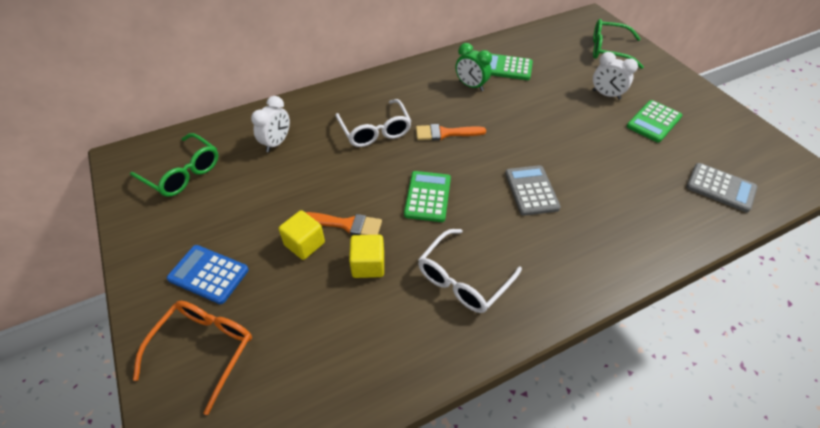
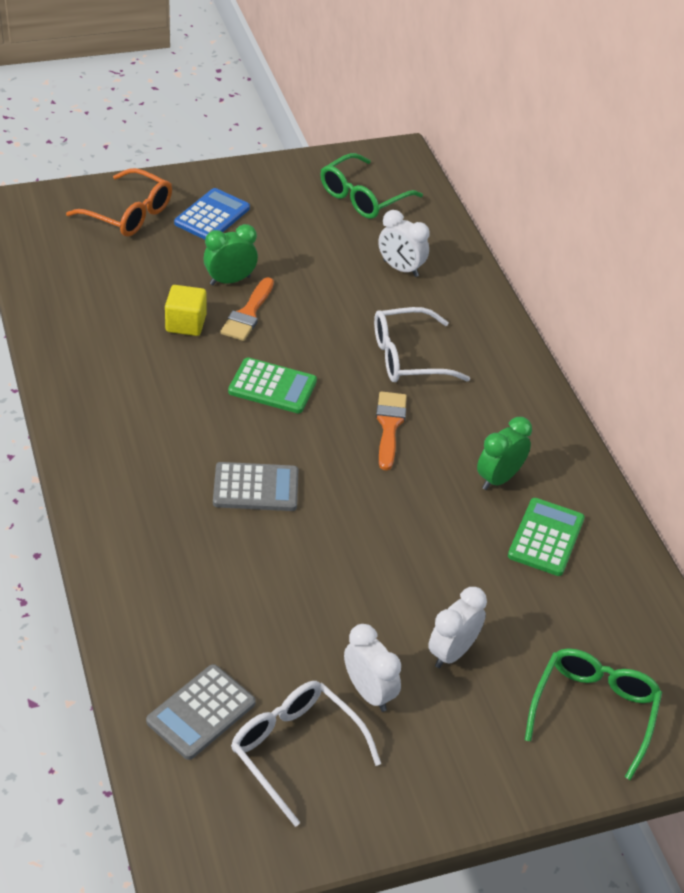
camera: 95 degrees right, 5 degrees down
(304, 244) = (230, 280): yellow cube -> green clock
(463, 279) = (141, 392): white glasses -> white glasses (295, 750)
(653, 122) = (369, 692): green calculator -> white clock

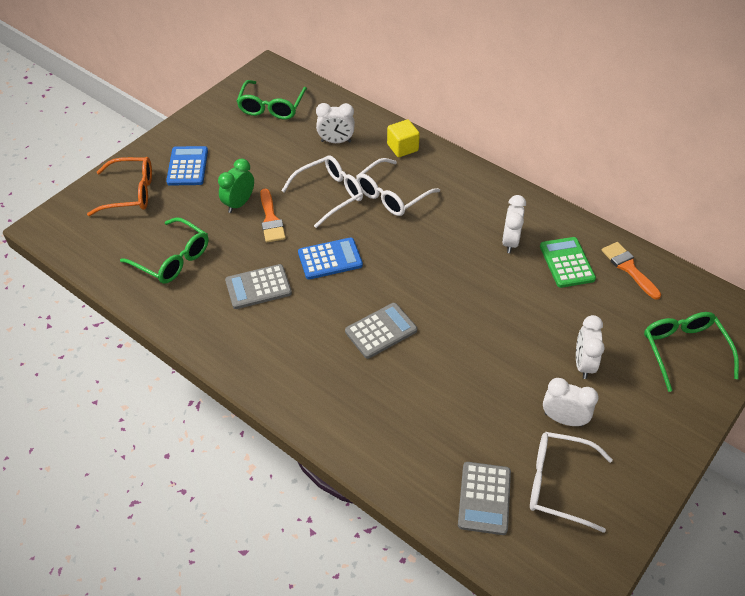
camera: 30 degrees left, 5 degrees up
(110, 300) = (172, 259): none -> green glasses
(169, 374) = (258, 287): none -> grey calculator
(186, 323) = (237, 248): yellow cube -> yellow cube (402, 148)
(272, 386) = (330, 259): green calculator -> blue calculator
(337, 321) = (329, 194): none -> white glasses
(389, 426) = (421, 245): orange brush -> orange brush (628, 268)
(499, 478) = (510, 242): green clock -> white clock

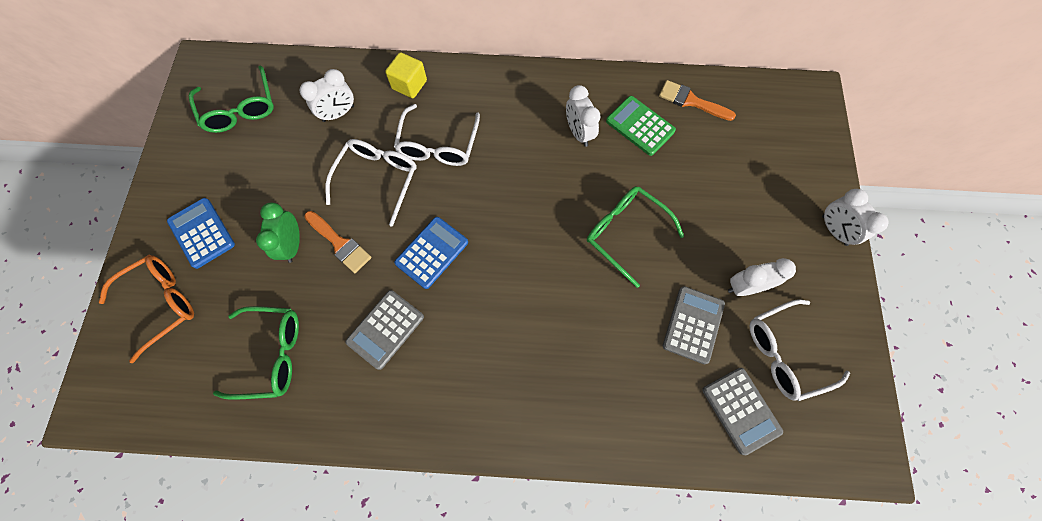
camera: 35 degrees left, 20 degrees up
(381, 331) = (536, 301): grey calculator -> grey calculator (693, 324)
(583, 364) = (723, 221): white clock -> white clock (834, 230)
(684, 350) = (786, 157): green glasses -> green glasses (625, 233)

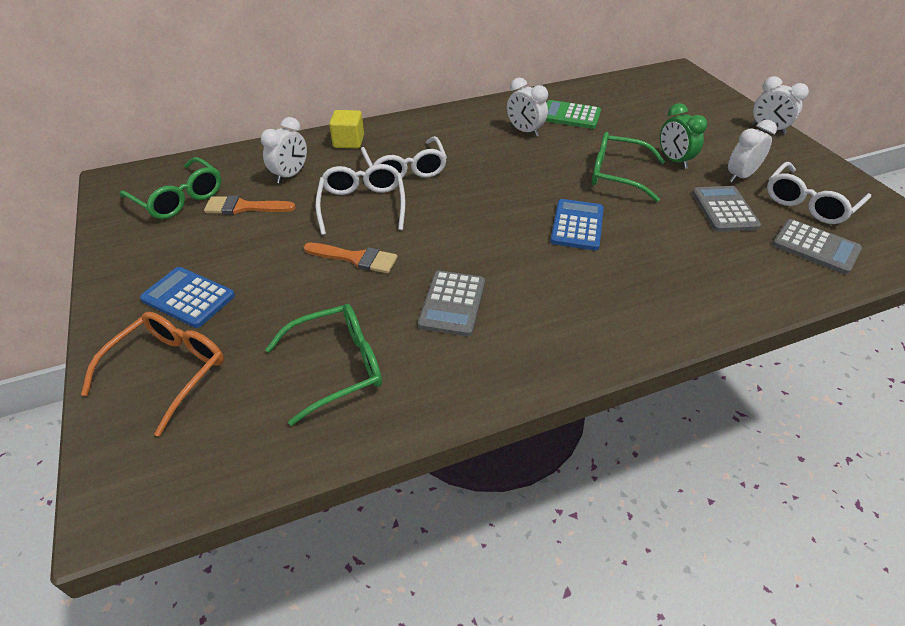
camera: 25 degrees left, 25 degrees down
(292, 245) = (304, 274): green clock -> green clock (674, 161)
(432, 252) = (455, 236): blue calculator -> blue calculator (577, 225)
(691, 101) = (597, 94): orange brush -> orange brush (244, 207)

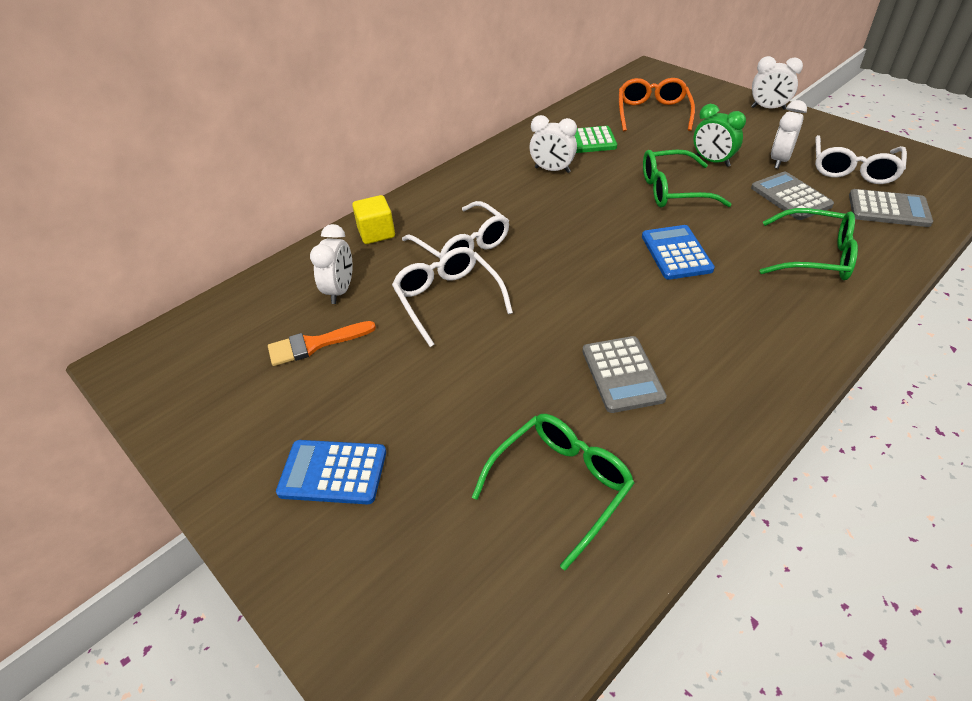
camera: 20 degrees left, 0 degrees up
(169, 371) = (378, 566): orange glasses -> orange glasses (652, 113)
(179, 198) = (227, 359): green glasses -> green glasses (815, 256)
(355, 258) = (486, 361): orange brush -> none

